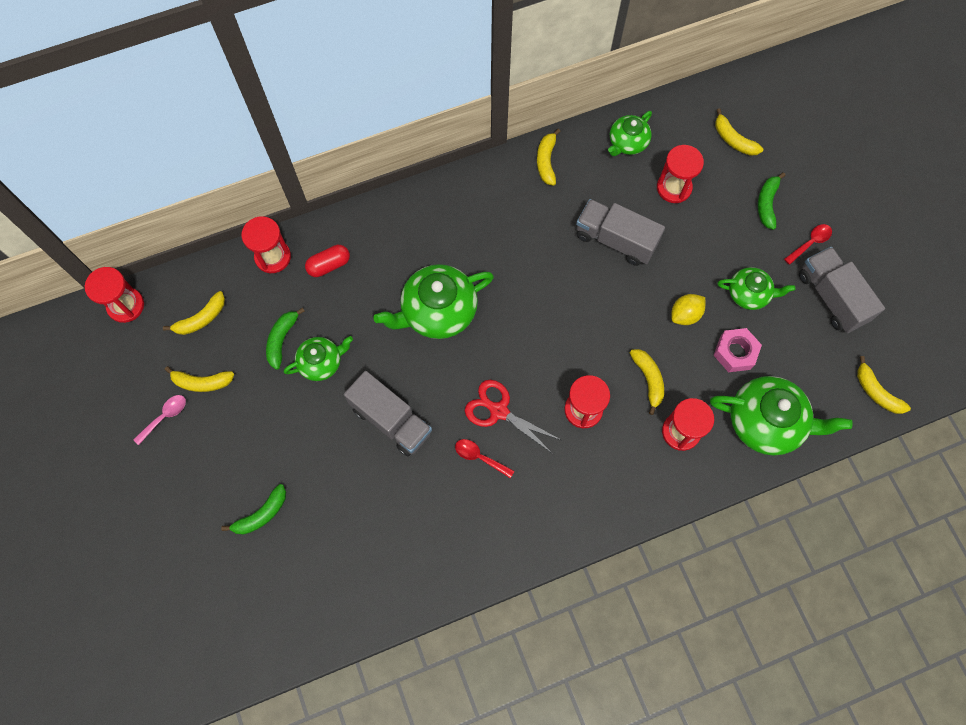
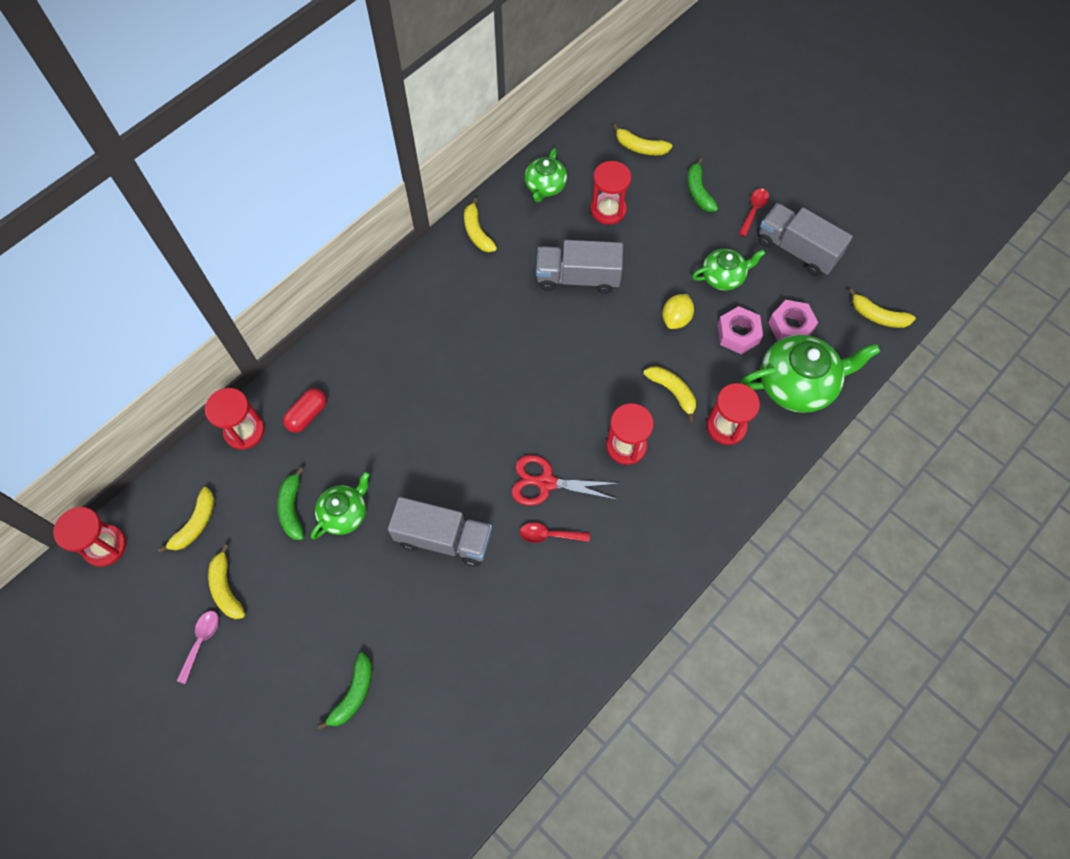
camera: 25 degrees left, 5 degrees down
(202, 382) = (226, 588): yellow banana -> yellow banana turned 90 degrees clockwise
(437, 311) = (439, 413): green teapot -> none
(787, 366) = (790, 326): none -> pink nut

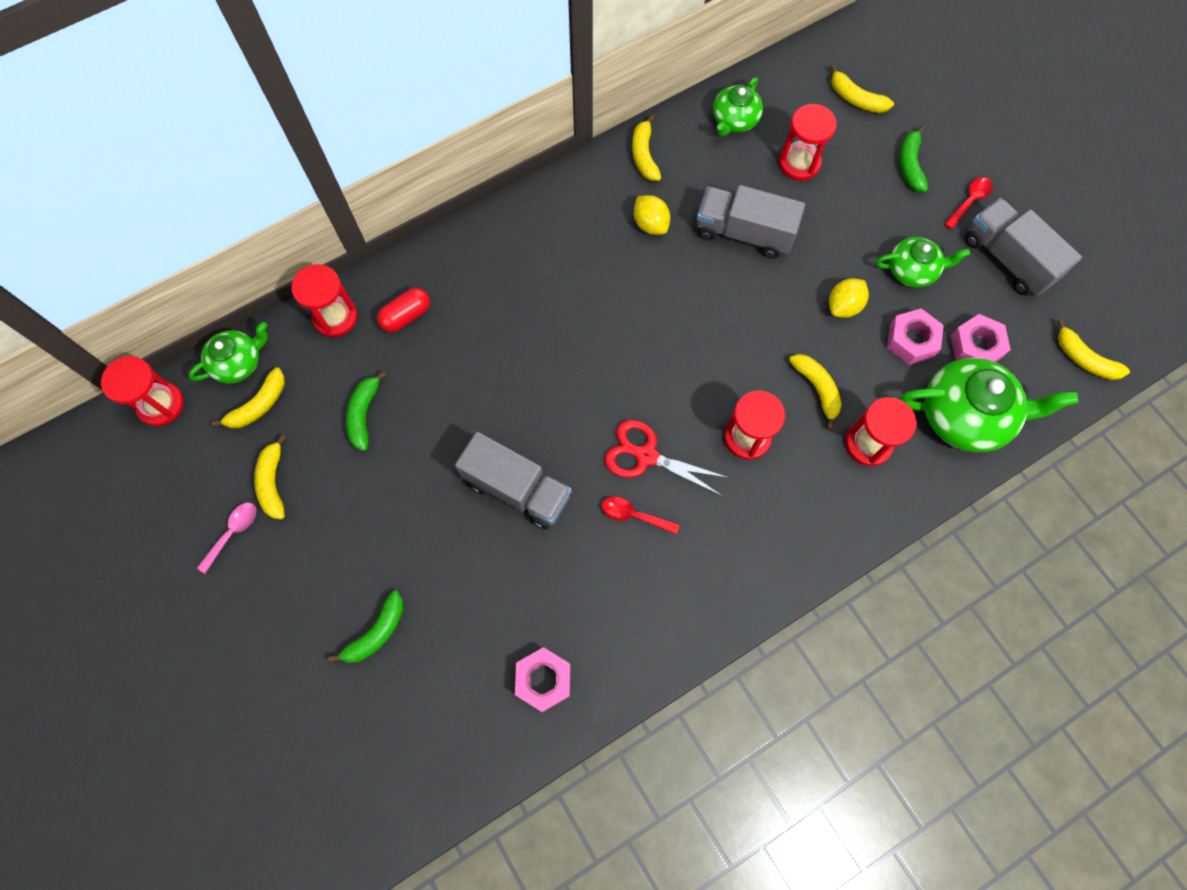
camera: 15 degrees right, 5 degrees up
(344, 513) = (418, 434): green teapot -> green teapot (238, 362)
(498, 288) = (650, 224): none -> yellow lemon
(509, 694) = (543, 680): none -> pink nut

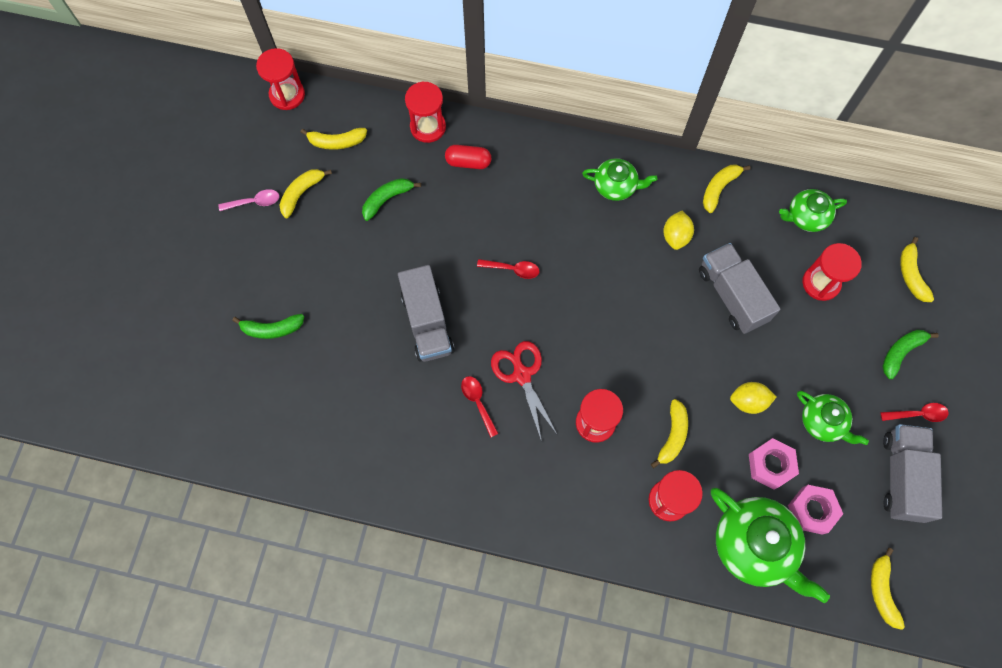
camera: 45 degrees right, 0 degrees up
(238, 362) = (350, 107): green teapot -> green teapot (616, 186)
(543, 680) = (331, 443): pink nut -> none
(544, 373) = (513, 269): none -> red spoon

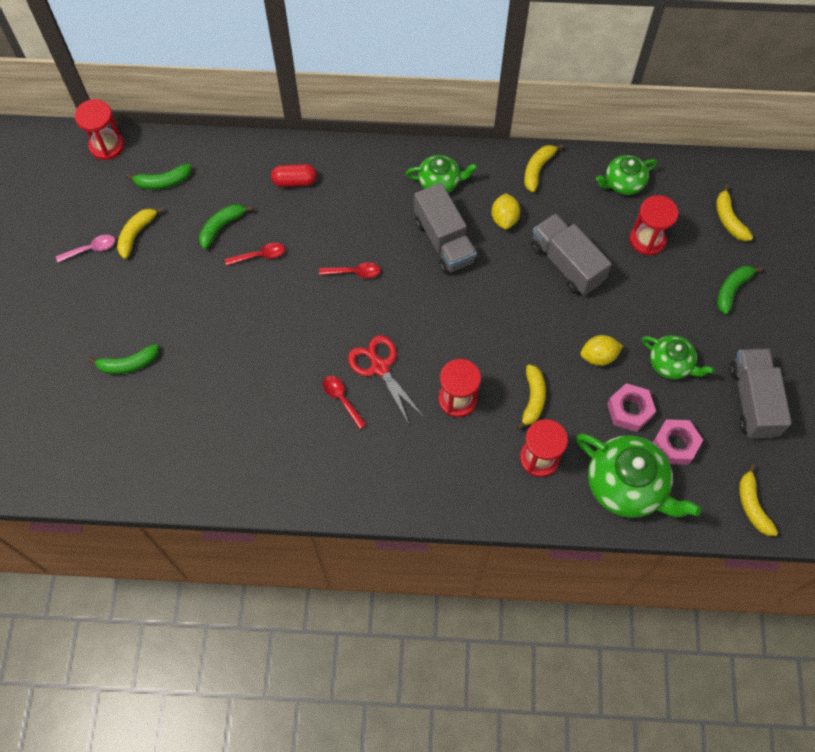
camera: 10 degrees left, 5 degrees down
(337, 142) = (163, 182): yellow banana -> green banana
(427, 323) = (280, 334): grey truck -> grey truck (444, 241)
(428, 127) = (250, 155): red hourglass -> none
(918, 414) = (757, 342): red spoon -> red spoon (260, 255)

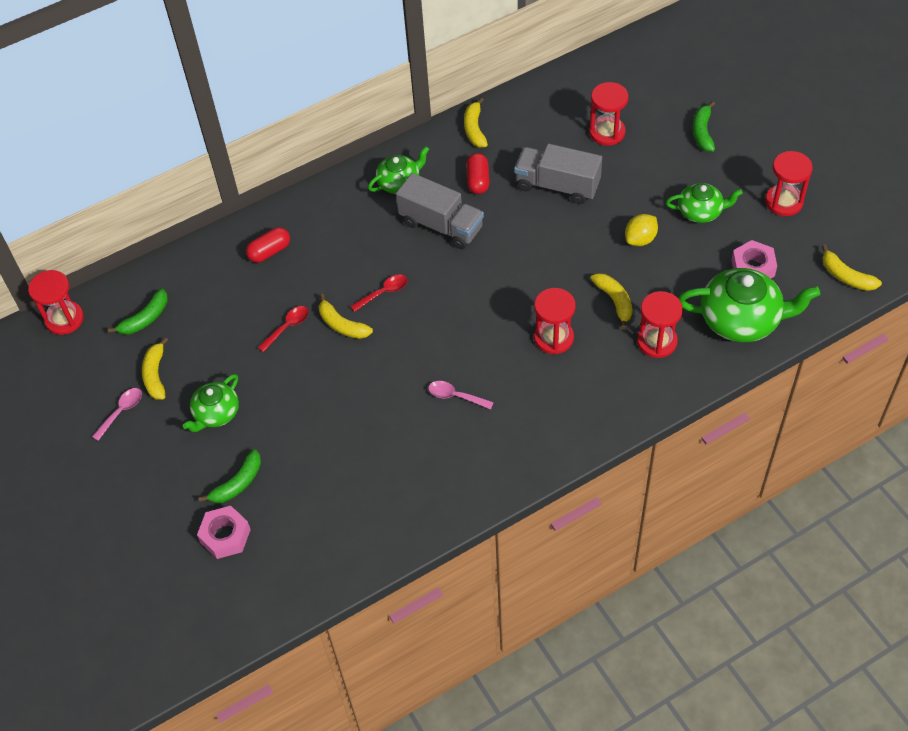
camera: 30 degrees left, 10 degrees down
(221, 227) = (232, 324): green banana -> none
(341, 399) = (455, 396): red spoon -> pink spoon
(379, 367) = (467, 352): red scissors -> none
(504, 219) = (478, 180): yellow lemon -> red capsule
(623, 182) = (552, 101): green teapot -> green teapot (216, 413)
(629, 410) = (697, 264): pink nut -> pink nut (225, 536)
(729, 219) = (658, 83): yellow banana -> yellow banana (342, 325)
(752, 400) = (784, 202): grey truck -> red hourglass

